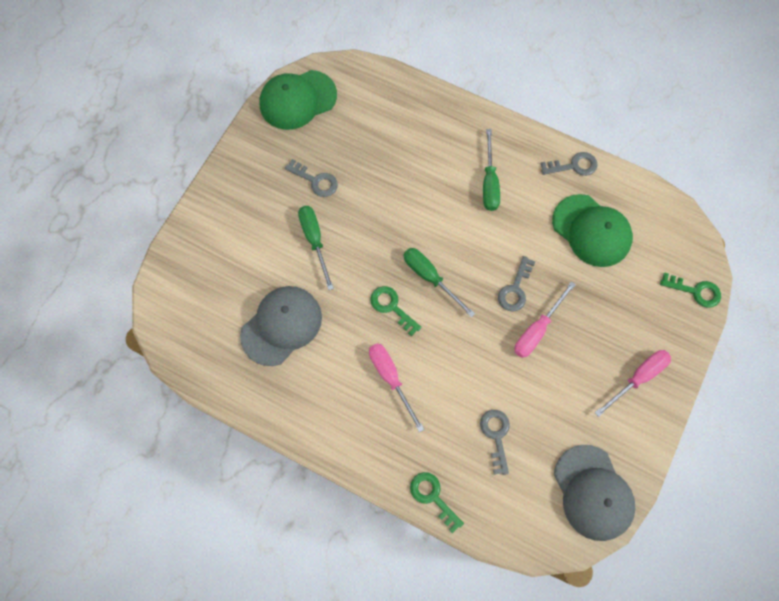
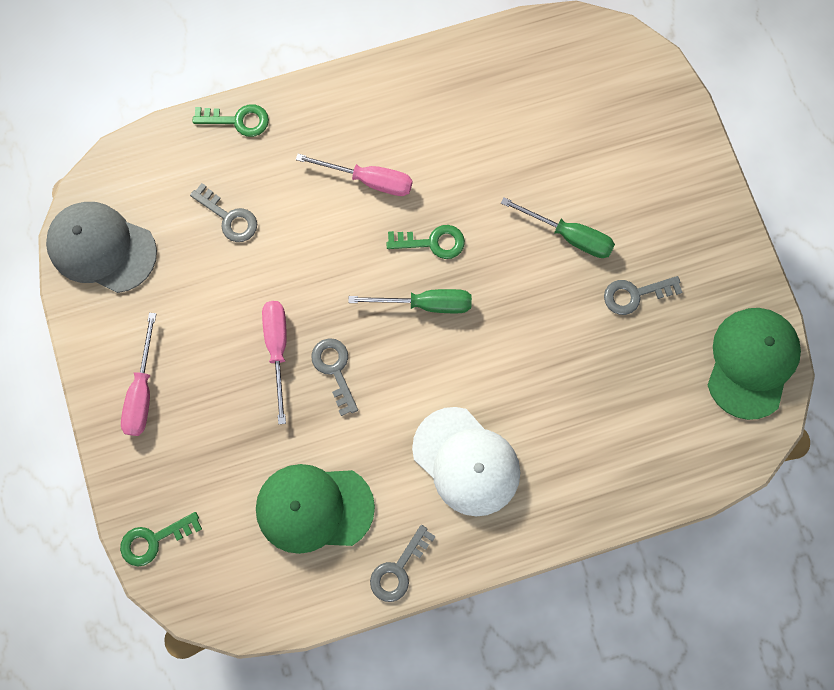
camera: 135 degrees right, 5 degrees up
(281, 326) = (511, 134): grey cap -> none
(489, 182) = (466, 461): green screwdriver -> white cap

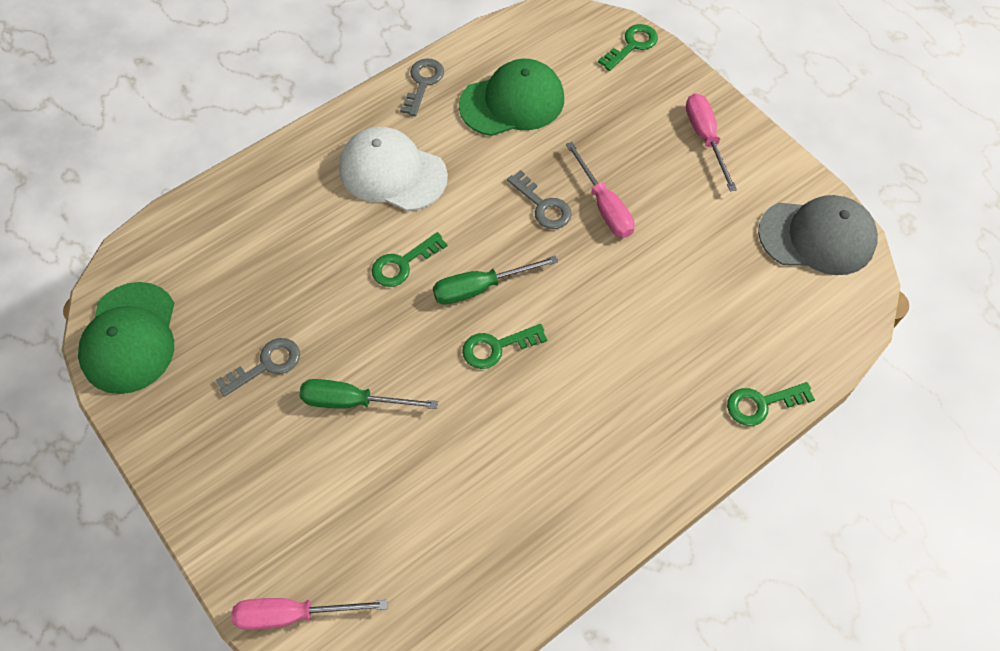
camera: 160 degrees right, 15 degrees down
(229, 217) = (713, 303): grey key -> none
(368, 180) = (590, 388): pink screwdriver -> pink screwdriver (293, 614)
(487, 353) = (403, 264): none -> green key

